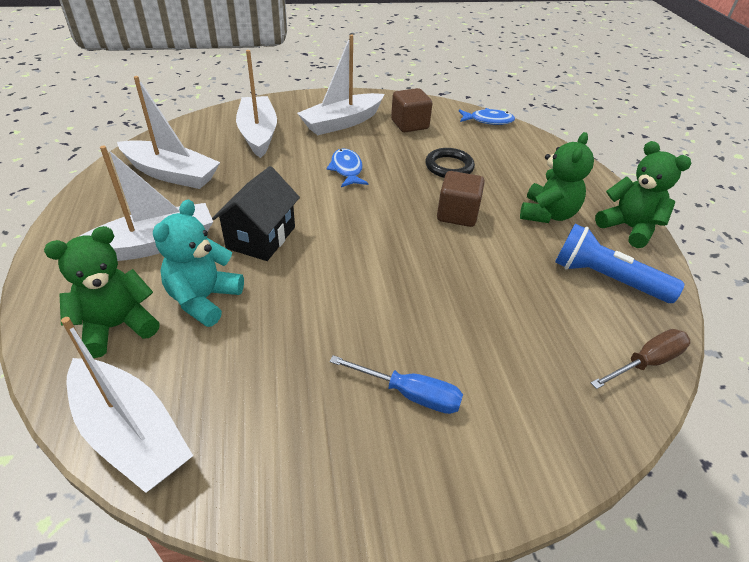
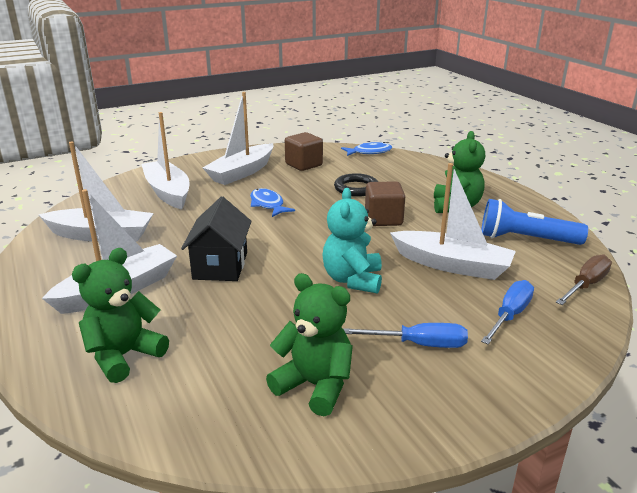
camera: 15 degrees left, 15 degrees down
(131, 434) = (190, 428): white boat -> white boat (452, 265)
(204, 299) = (195, 319): turquoise teddy bear -> turquoise teddy bear (352, 280)
(532, 382) = (510, 315): none -> blue screwdriver
(629, 228) = (523, 204): green teddy bear -> green teddy bear (315, 385)

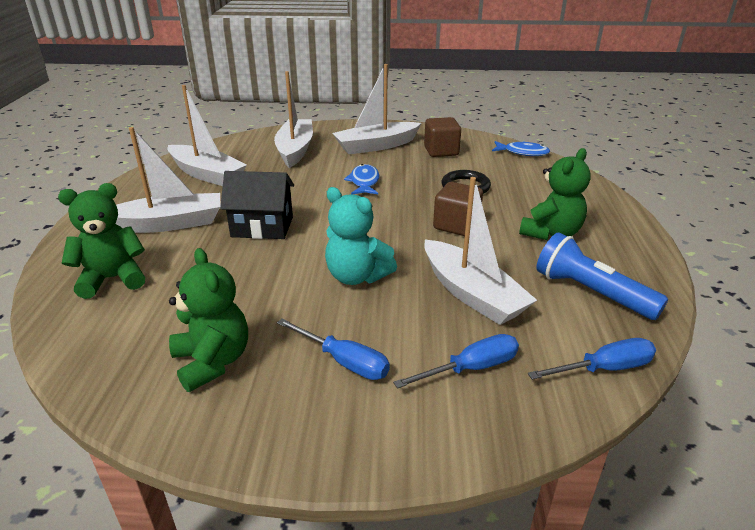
camera: 30 degrees right, 5 degrees up
(220, 266) = (262, 227): black house -> black house turned 60 degrees clockwise
(352, 280) = (357, 276): turquoise teddy bear -> turquoise teddy bear turned 90 degrees counterclockwise
(586, 285) = (604, 369): brown screwdriver -> blue screwdriver

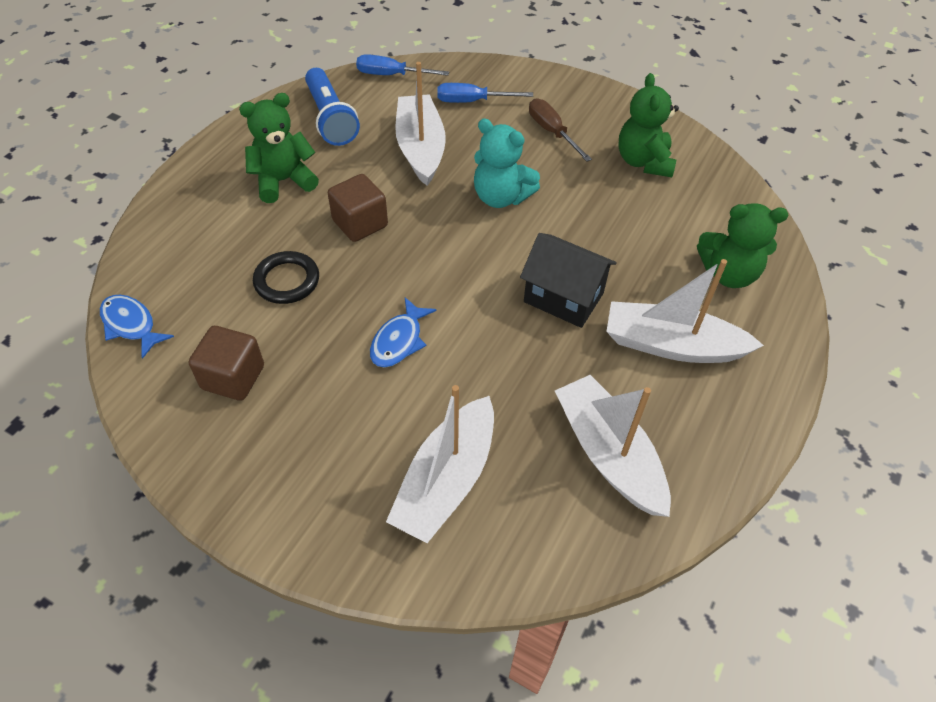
camera: 155 degrees left, 20 degrees up
(344, 361) = (552, 132): blue screwdriver -> brown screwdriver
(357, 276) = (501, 197): turquoise teddy bear -> turquoise teddy bear turned 150 degrees clockwise
(376, 146) = (312, 437): white boat -> none

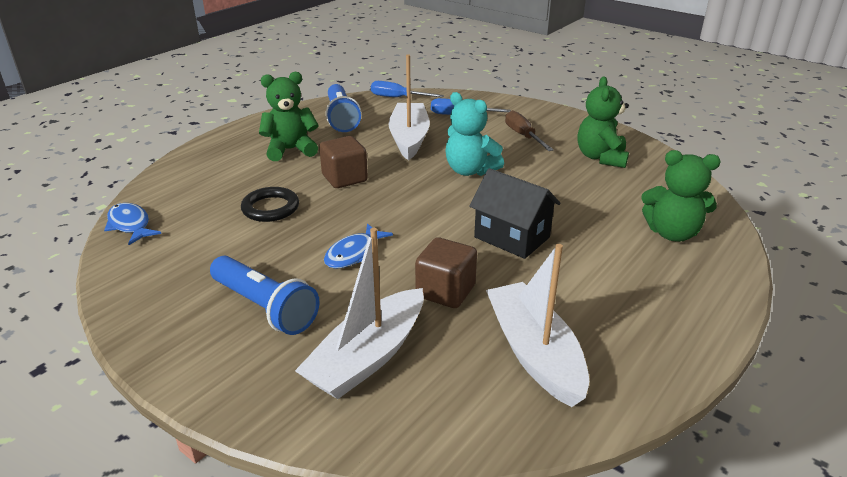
camera: 10 degrees right, 20 degrees down
(233, 377) = (200, 265): brown cube -> brown cube (445, 291)
(323, 429) = (265, 308): none -> blue flashlight
(672, 345) = (610, 278): white boat -> none

